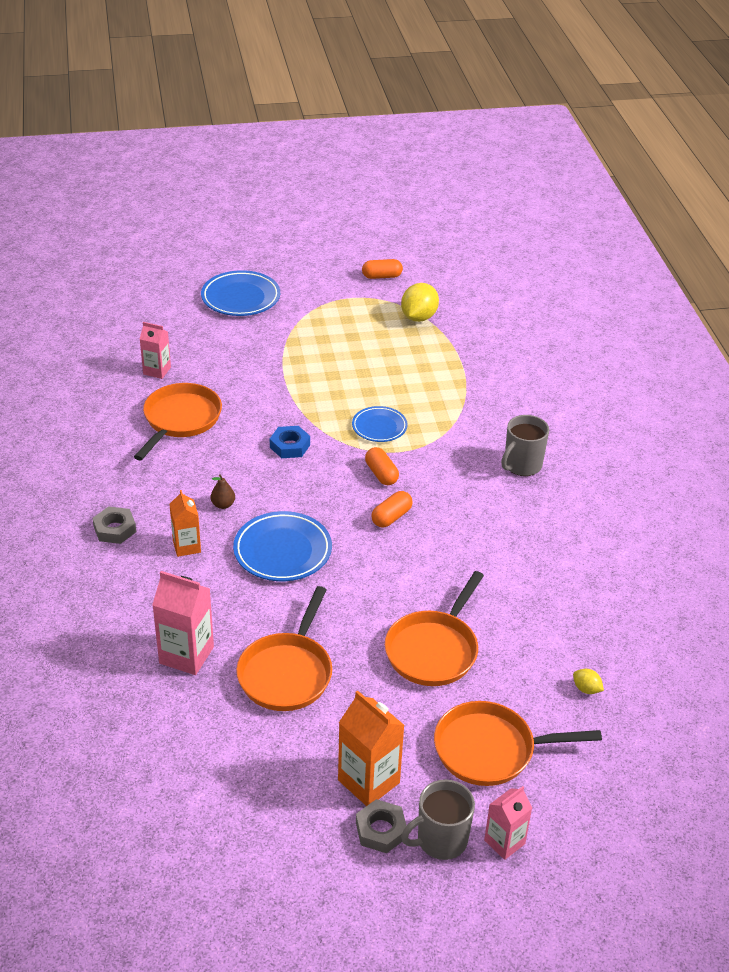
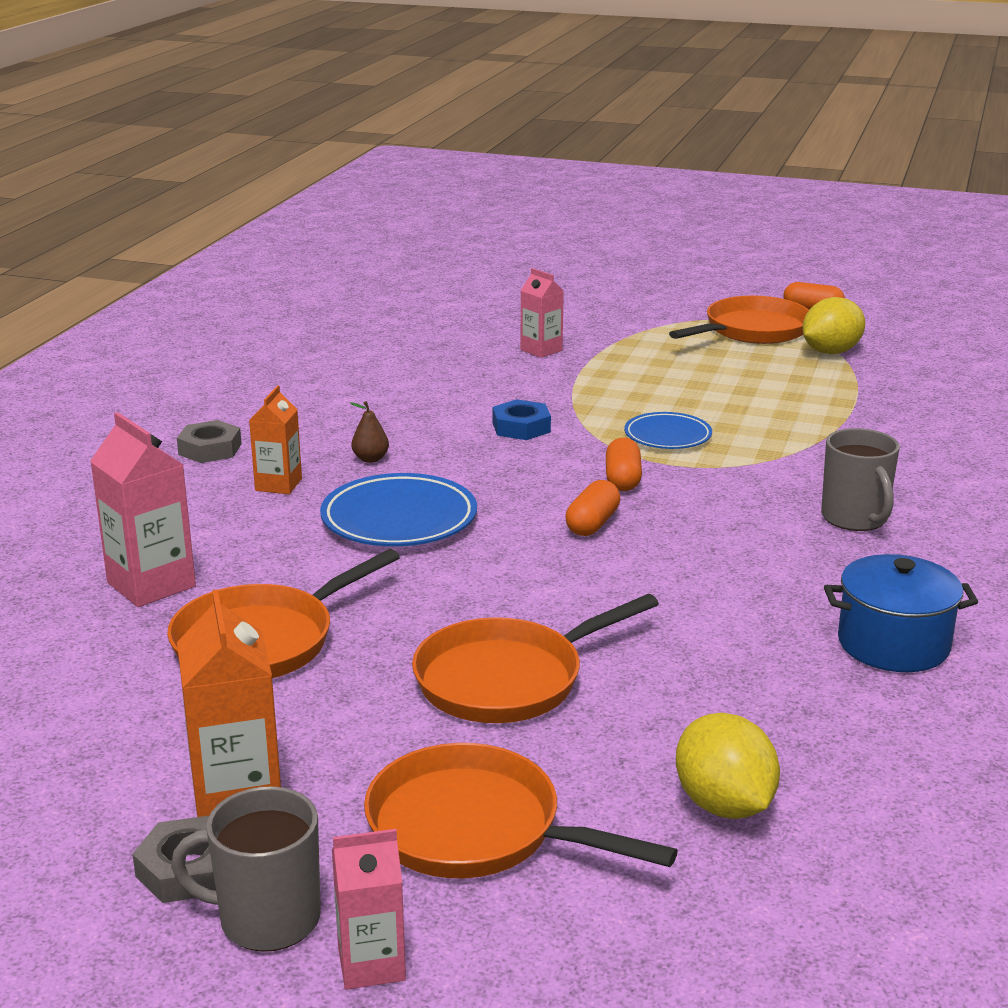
camera: 30 degrees right, 15 degrees down
(157, 371) = (425, 333): pink carton -> pink carton (541, 350)
(180, 420) = (404, 377): orange pan -> orange pan (752, 331)
(241, 298) = (599, 296): blue plate -> none
(391, 517) = (592, 524): orange capsule -> orange capsule turned 45 degrees counterclockwise
(522, 465) = (855, 518): grey mug -> grey mug turned 90 degrees counterclockwise
(586, 689) = (724, 805): yellow lemon -> yellow lemon, size x2.04
(595, 554) = (893, 644): none -> blue pot

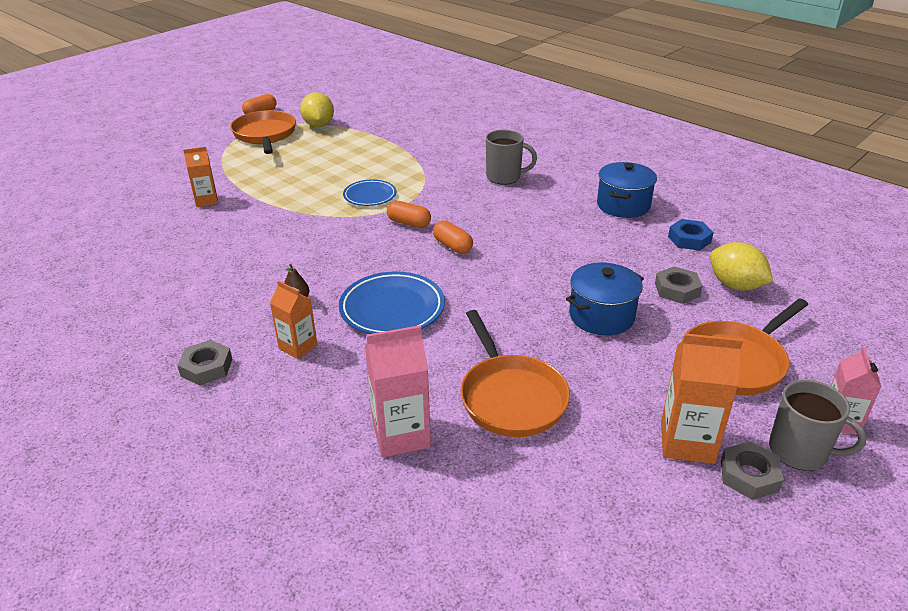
camera: 65 degrees left, 10 degrees up
(266, 919) = (799, 452): grey mug -> grey mug turned 90 degrees counterclockwise
(508, 679) = (601, 316): orange pan -> blue pot
(521, 427) = (309, 236): blue nut -> blue nut (689, 239)
(541, 350) = (206, 200): pink carton -> orange carton
(650, 741) = (677, 290): none -> grey nut
(724, 805) = (735, 285): yellow lemon -> yellow lemon turned 45 degrees clockwise

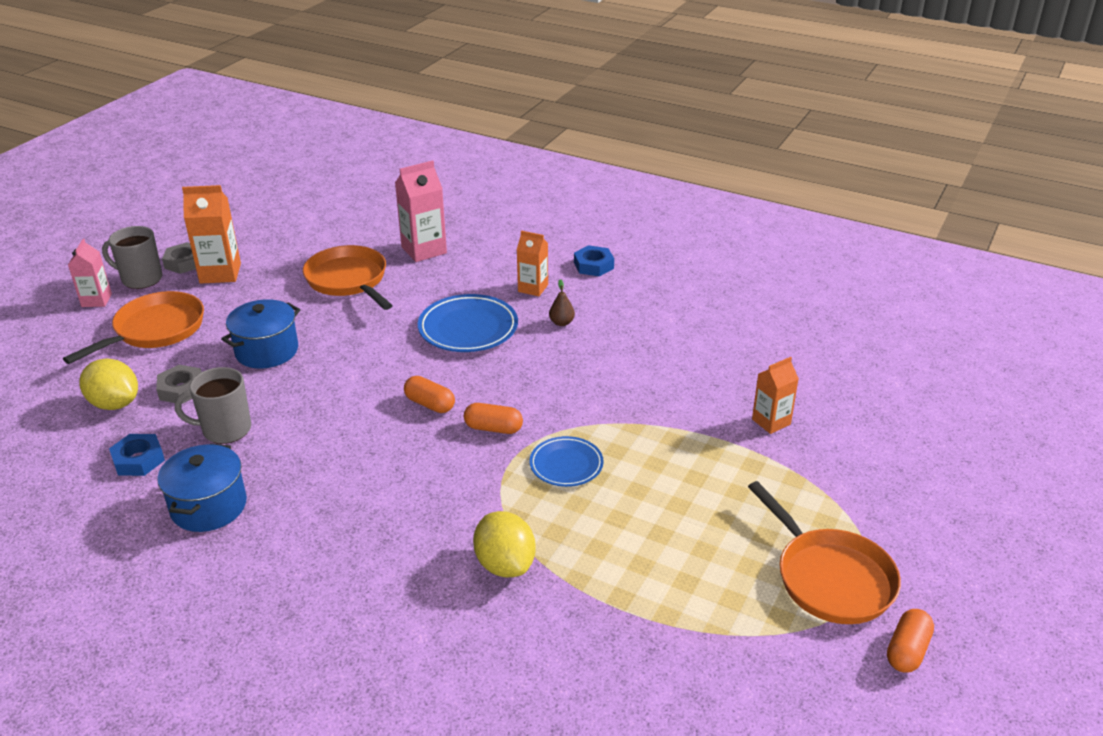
camera: 165 degrees right, 0 degrees up
(206, 367) = (593, 265): grey nut -> blue nut
(318, 125) = (762, 628): yellow lemon -> yellow lemon (505, 564)
(504, 177) = (383, 537): grey mug -> grey mug (225, 430)

